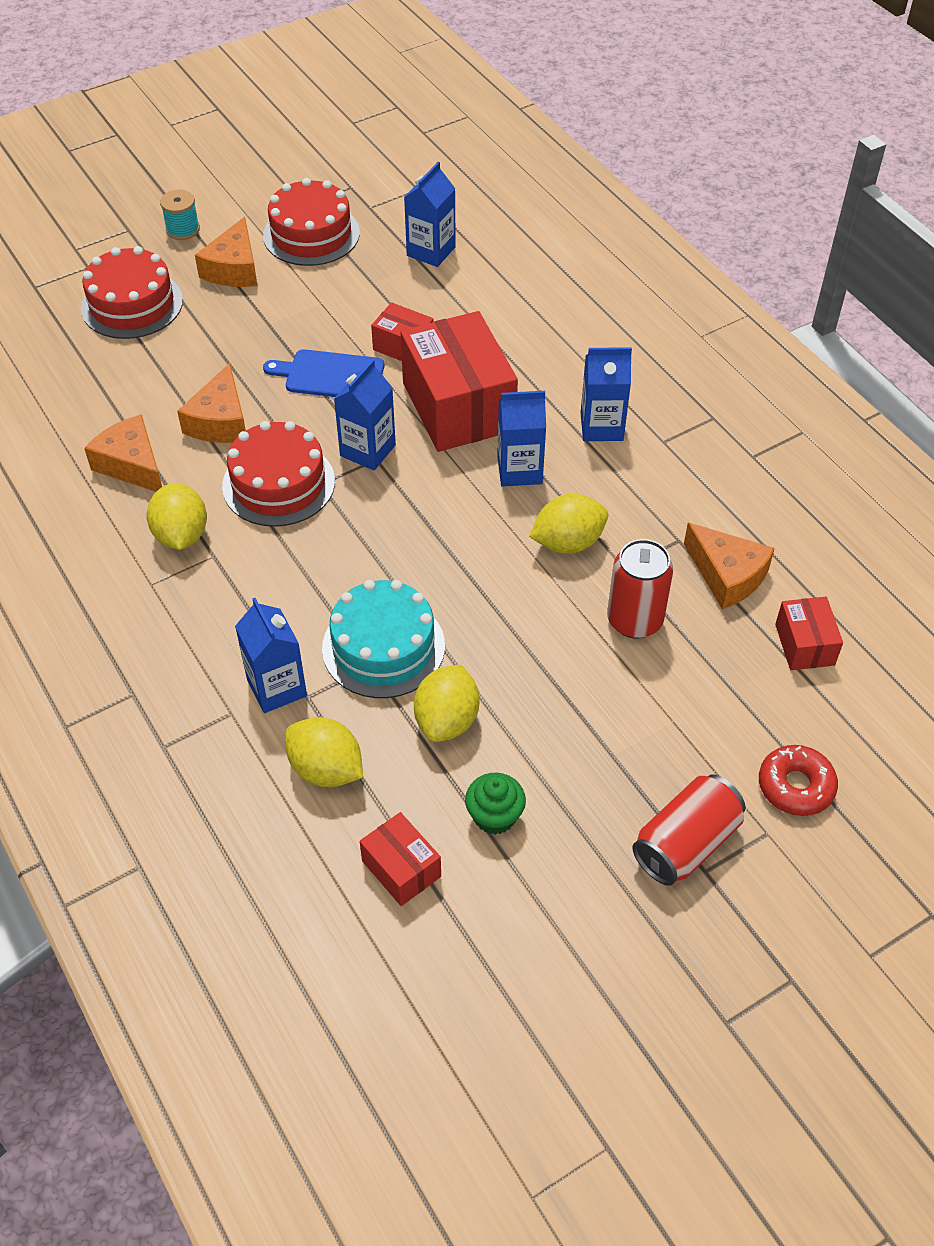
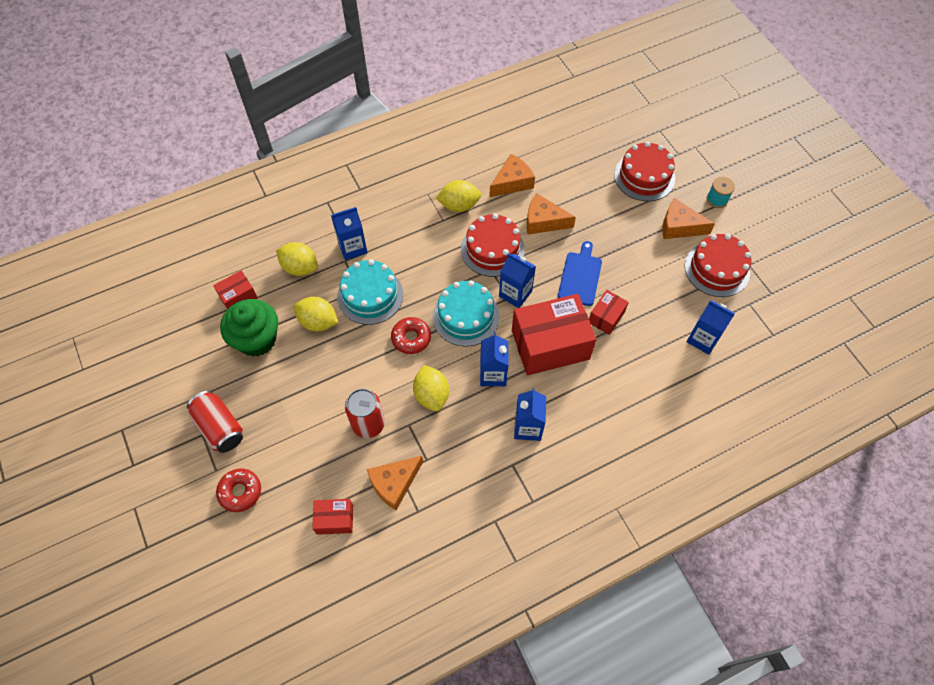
camera: 95 degrees right, 10 degrees up
(326, 769) = (300, 267): yellow lemon -> yellow lemon turned 75 degrees clockwise
(416, 510) = (466, 316): none -> turquoise cake
(466, 579) = (411, 338): none -> red donut
(494, 816) = (257, 339): green cupcake -> green cupcake, size x1.84

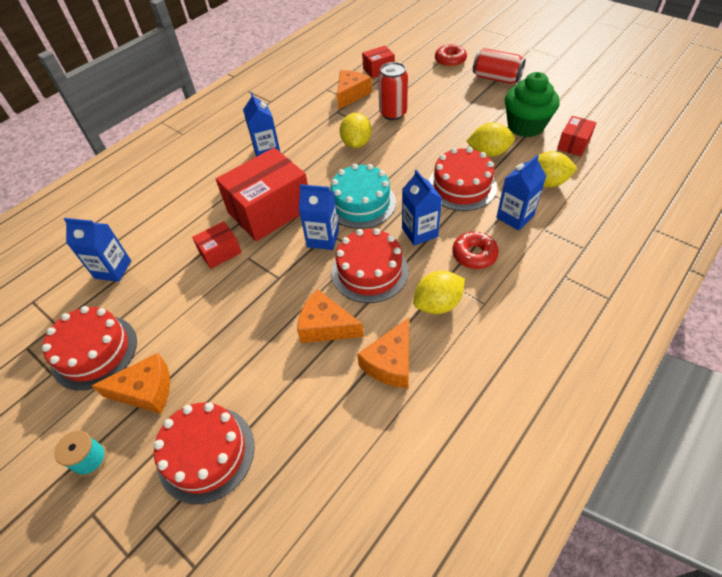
camera: 160 degrees right, 10 degrees down
(370, 295) = (461, 186): turquoise cake -> red cake
(411, 338) = (399, 171): red donut -> red donut (474, 255)
(431, 395) = (356, 143): yellow lemon -> yellow lemon turned 45 degrees clockwise
(493, 374) = (312, 172): blue carton -> blue carton (419, 232)
(543, 221) = (326, 326): orange cheese -> orange cheese turned 150 degrees counterclockwise
(580, 276) = (259, 280): blue cutting board -> none
(606, 317) = (220, 252): red box -> red box turned 45 degrees clockwise

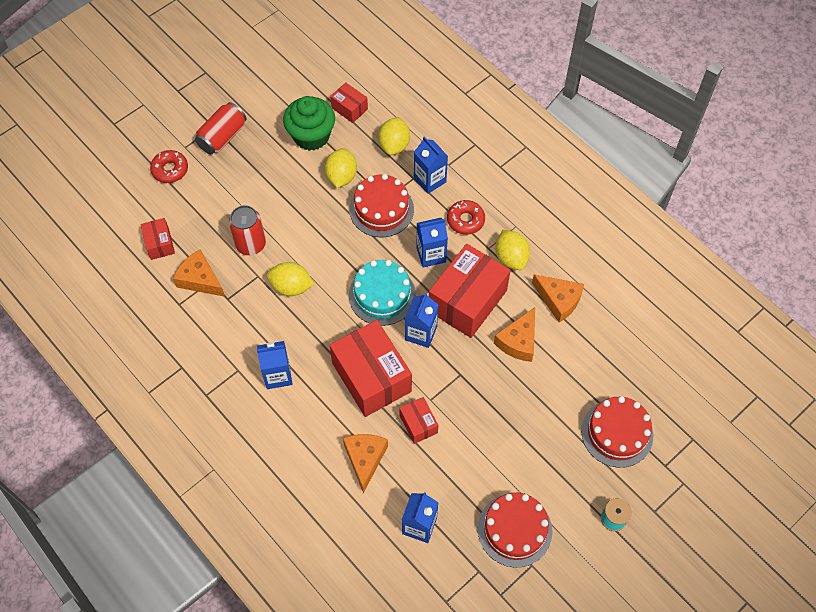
camera: 85 degrees left, 10 degrees up
(146, 390) = (559, 481): orange cheese -> orange cheese (365, 459)
(369, 271) = (467, 301): red cake -> red box

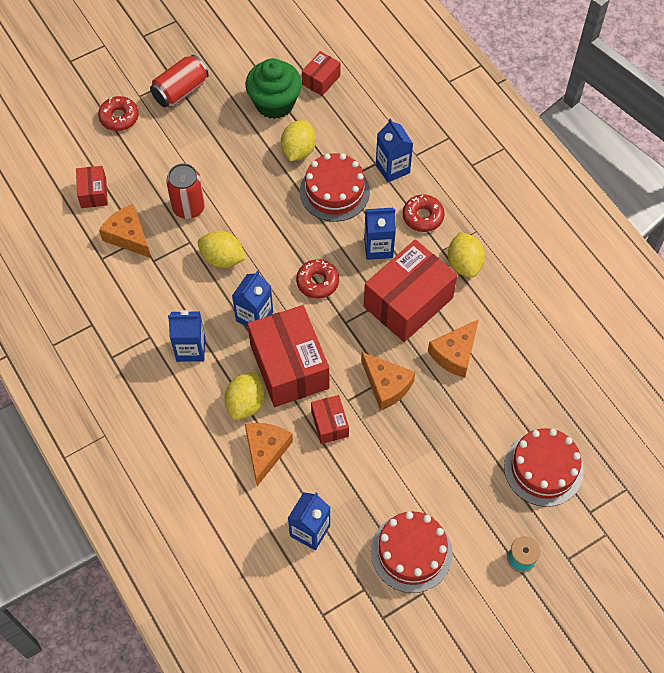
camera: 10 degrees right, 0 degrees up
(349, 108) = (321, 80): red box -> red box turned 75 degrees clockwise
(382, 295) = (317, 282): turquoise cake -> red donut
(394, 145) = (361, 125): yellow lemon -> yellow lemon (246, 403)
(421, 333) = (351, 329): blue carton -> blue carton (254, 316)
(558, 300) = (507, 317): orange cheese -> orange cheese (386, 385)

